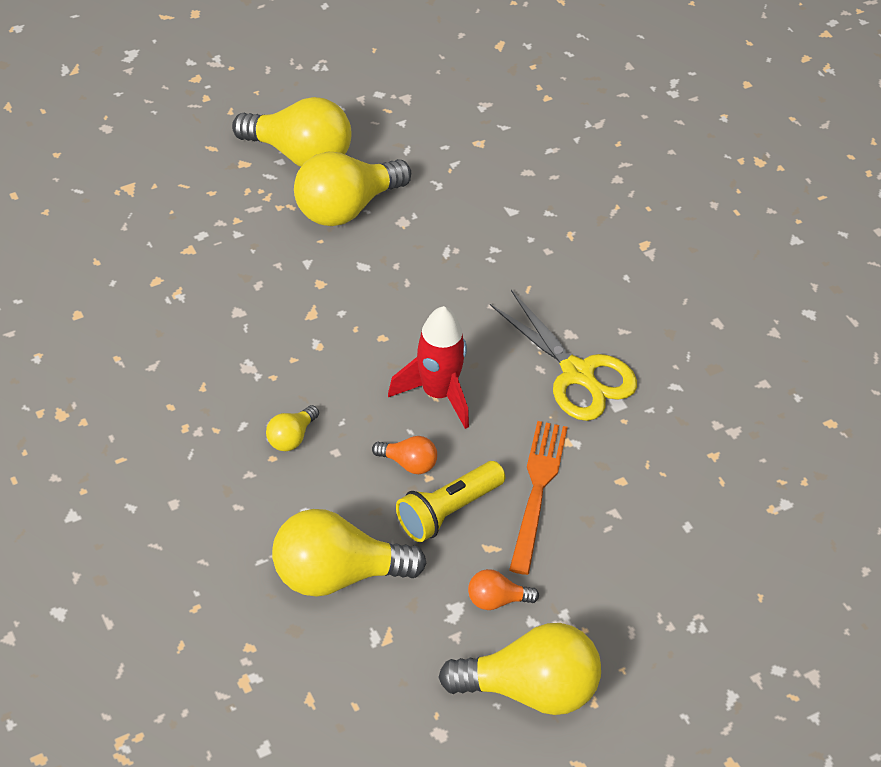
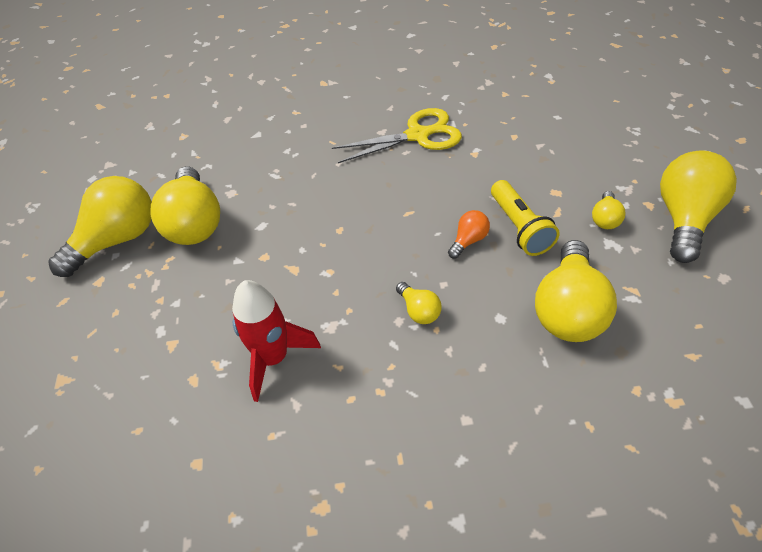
camera: 65 degrees left, 0 degrees up
(438, 393) = (407, 209): red rocket -> red rocket (273, 358)
(496, 599) = (604, 219): orange light bulb -> yellow light bulb
(537, 489) = (511, 176): orange fork -> none

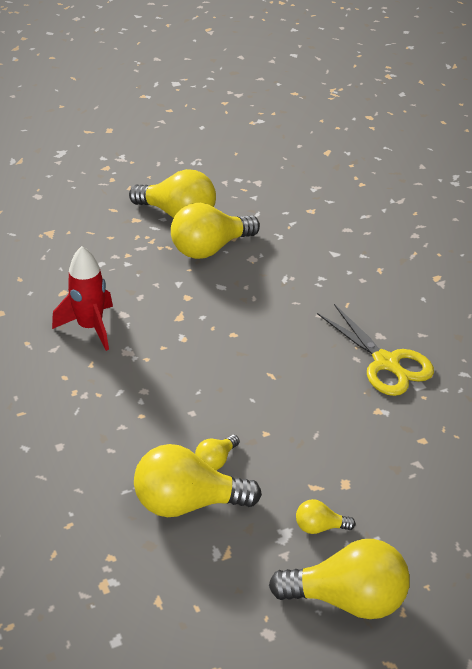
camera: 70 degrees right, 10 degrees down
(419, 311) = (157, 401): yellow light bulb -> yellow light bulb (216, 460)
(468, 240) = (250, 422): orange light bulb -> none
(519, 228) = (280, 458): yellow flashlight -> none

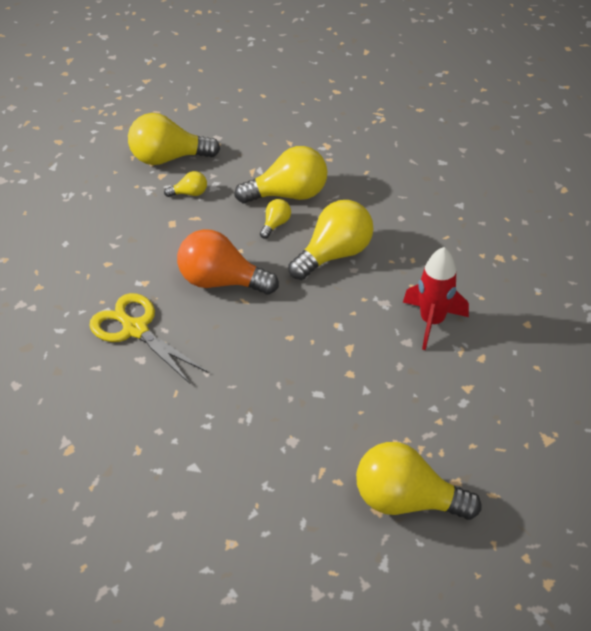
camera: 170 degrees right, 5 degrees up
(210, 248) = (347, 447): yellow light bulb -> yellow light bulb (334, 255)
(292, 398) = (221, 281): none -> orange light bulb

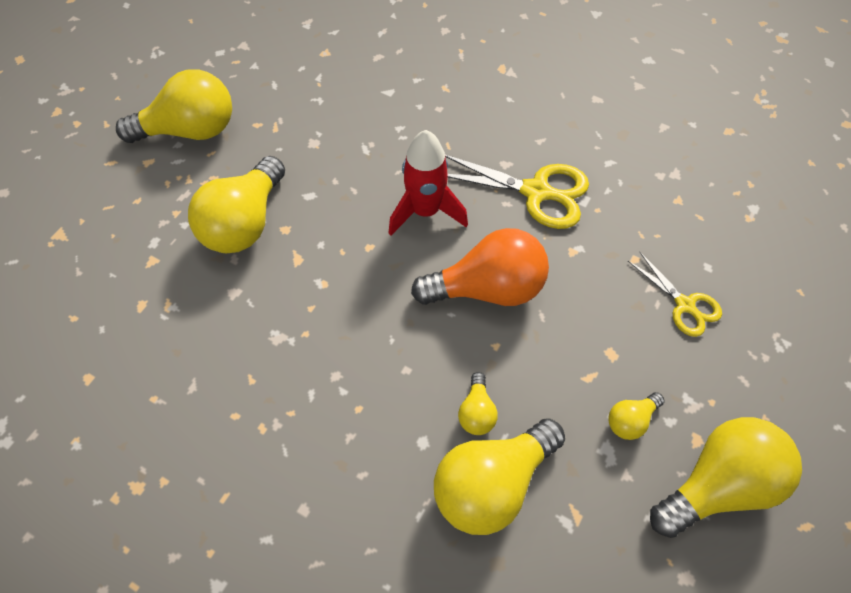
camera: 155 degrees right, 15 degrees up
(103, 229) = (685, 305): none -> yellow scissors
(334, 255) = (371, 390): yellow light bulb -> yellow light bulb (245, 222)
(431, 322) = (211, 332): red rocket -> red rocket (425, 211)

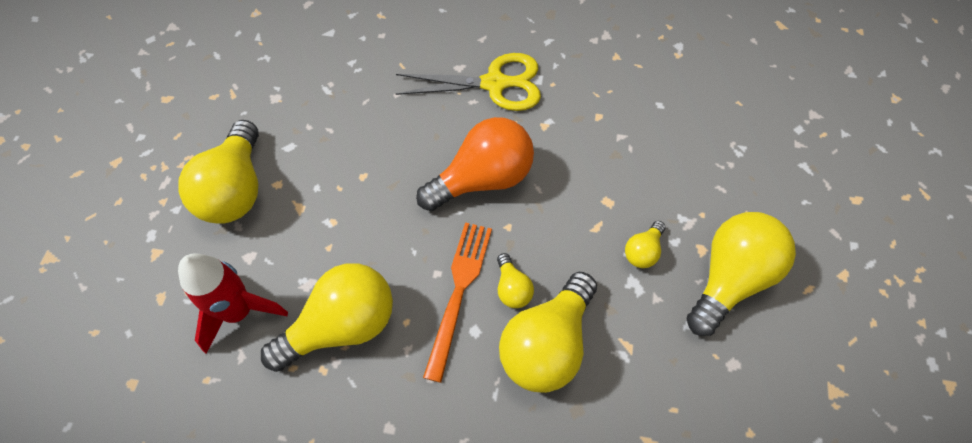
camera: 20 degrees left, 0 degrees up
(190, 130) = (148, 120): yellow light bulb -> yellow light bulb (342, 326)
(422, 395) = (459, 290): none -> orange fork
(425, 211) = (403, 129): red rocket -> red rocket (239, 312)
(685, 305) = (653, 142): yellow scissors -> none

